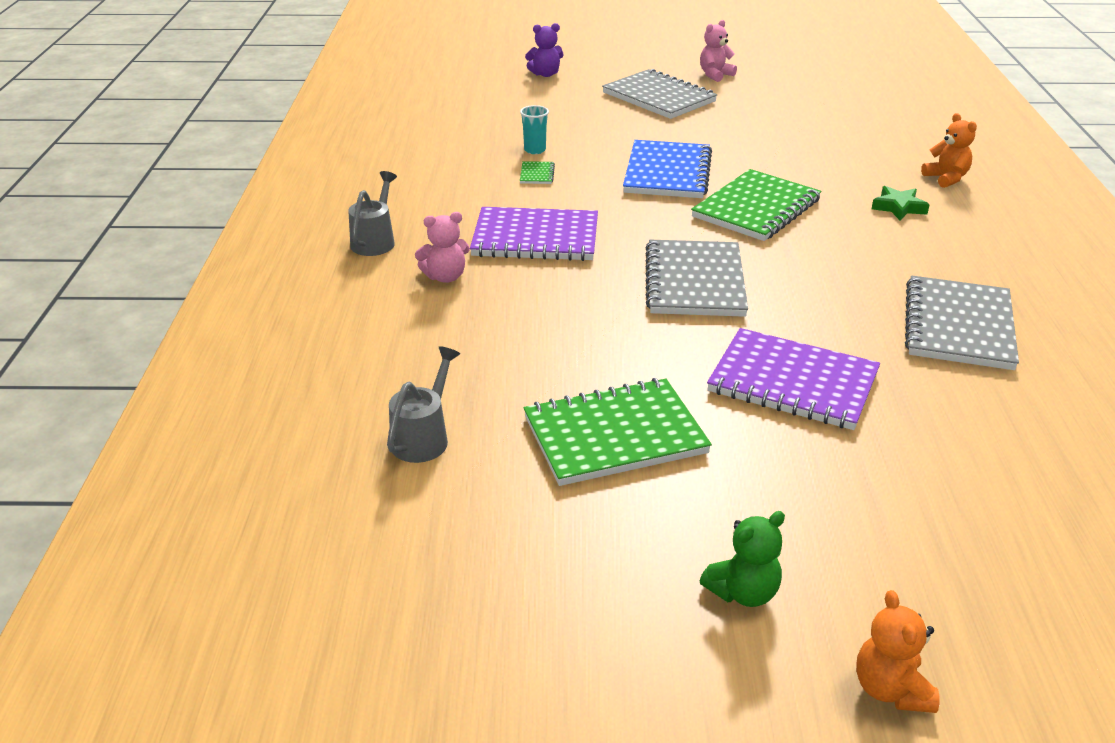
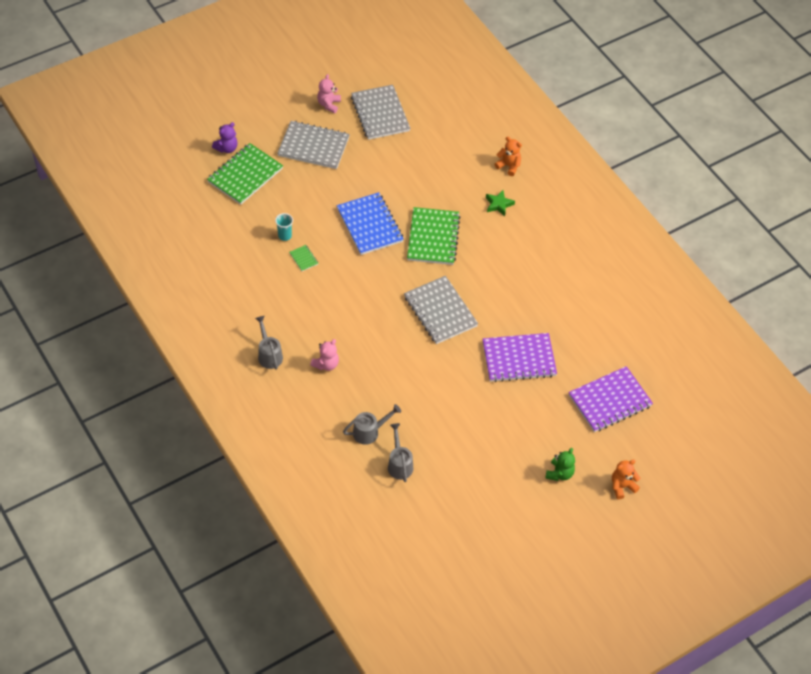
camera: 35 degrees left, 20 degrees up
(421, 375) = (369, 432): none -> grey watering can
(535, 238) = (345, 314): purple notebook -> purple notebook (610, 401)
(614, 435) = (470, 424): green notebook -> green notebook (245, 175)
(890, 689) = (622, 486): orange teddy bear -> orange teddy bear turned 105 degrees clockwise
(958, 326) = (565, 288): grey notebook -> grey notebook (380, 114)

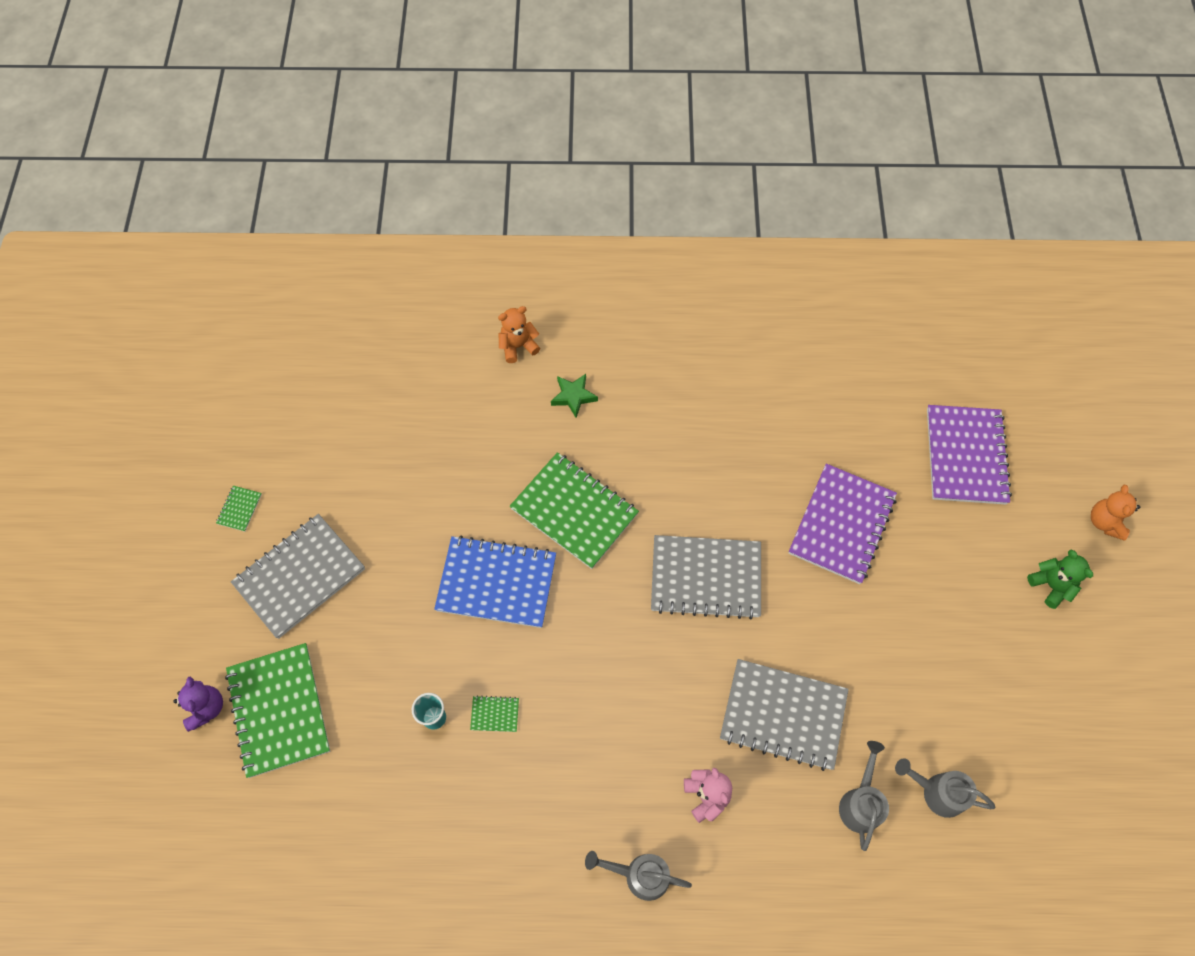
camera: 55 degrees left, 10 degrees up
(329, 104) = (239, 509): pink teddy bear -> green notebook
(380, 114) = (310, 451): grey notebook -> grey notebook (783, 715)

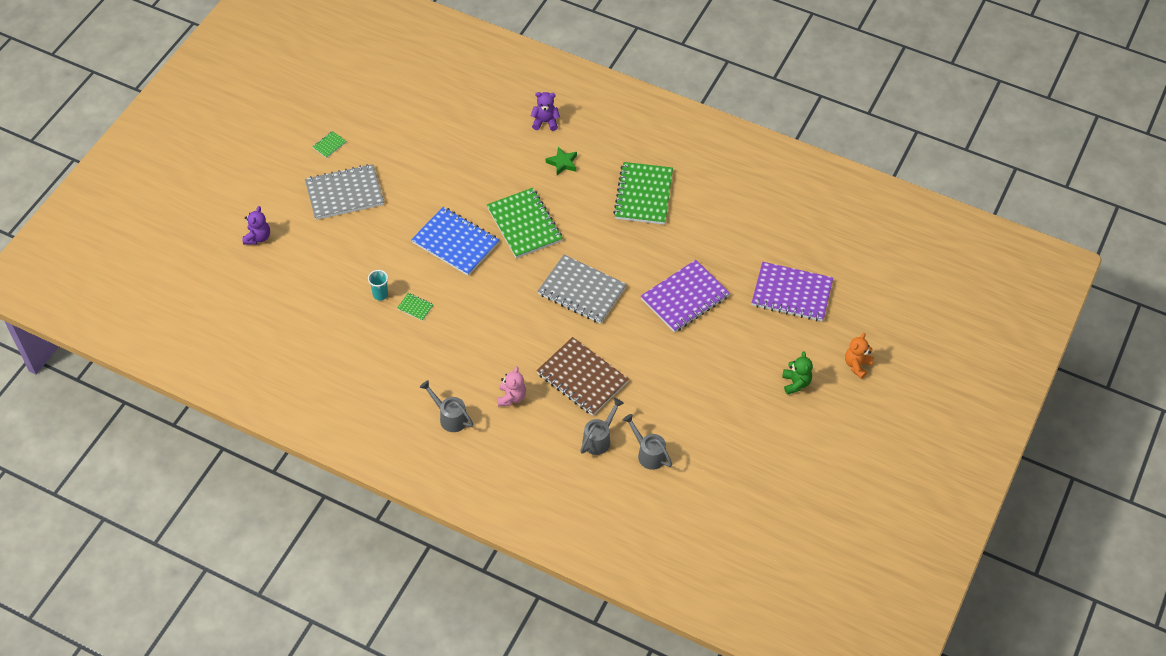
camera: 25 degrees right, 10 degrees down
(279, 710) = (296, 255): green notebook -> green notebook (643, 195)
(518, 346) = (545, 122): orange teddy bear -> purple teddy bear
(783, 715) = (582, 378): grey notebook -> brown notebook
(966, 456) = (791, 293): purple notebook -> purple notebook turned 75 degrees clockwise

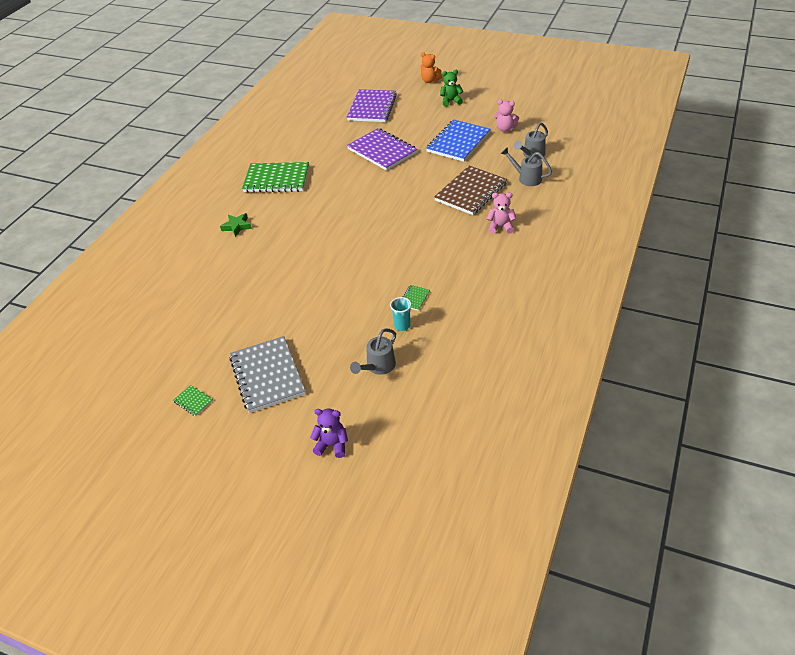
camera: 90 degrees left, 10 degrees down
(450, 417) = (532, 259): grey watering can -> grey watering can (378, 366)
(455, 243) = (333, 282): blue notebook -> blue notebook (458, 142)
(524, 224) = (309, 241): green notebook -> none
(545, 122) = (184, 242): purple teddy bear -> none
(581, 291) = (382, 201): grey notebook -> none
(714, 435) = (505, 129): none -> pink teddy bear

